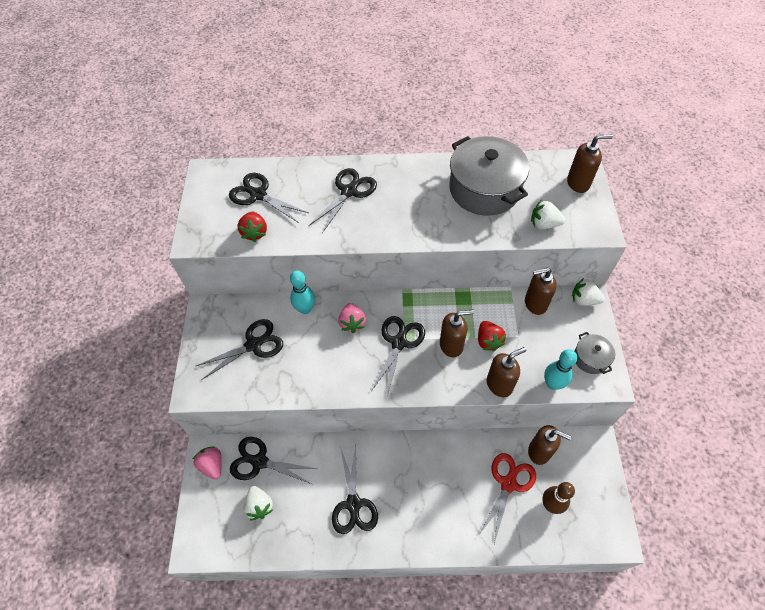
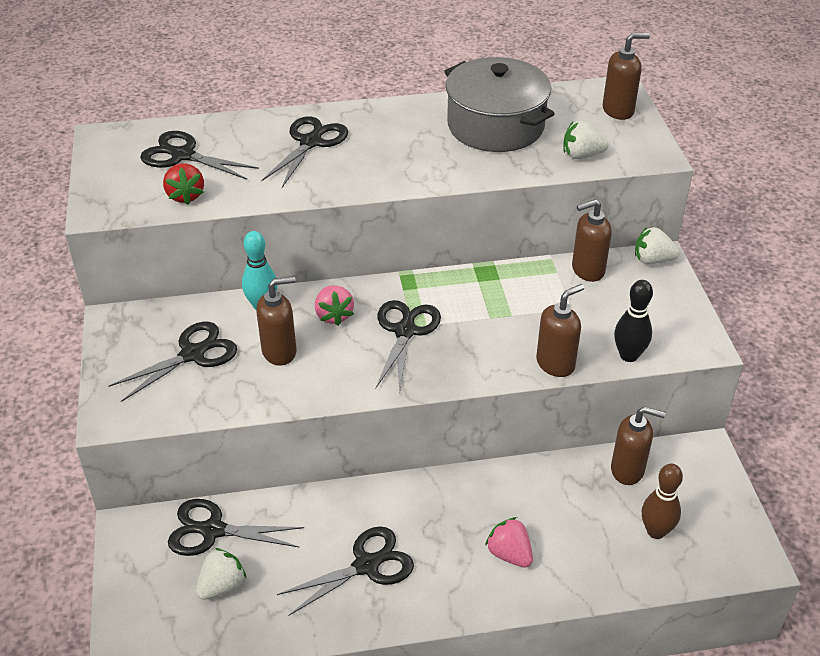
camera: 10 degrees left, 15 degrees down
(212, 465) = (139, 543): pink strawberry -> pink strawberry (509, 554)
(259, 506) = (222, 585): white strawberry -> white strawberry turned 105 degrees counterclockwise
(353, 503) = (366, 565): black scissors -> black scissors turned 105 degrees counterclockwise
(451, 345) = (480, 327): brown soap dispenser -> brown soap dispenser (279, 352)
(488, 341) = (531, 317): red strawberry -> none
(508, 484) = (590, 513): red scissors -> none
(552, 384) = (628, 355): turquoise bowling pin -> black bowling pin
(590, 358) = (674, 322): grey pot -> none

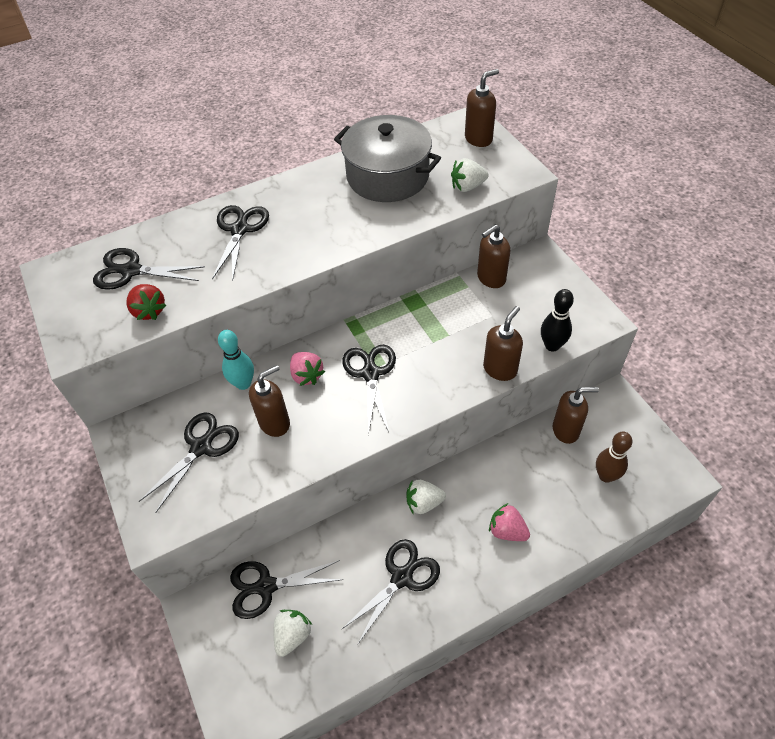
camera: 15 degrees left, 10 degrees up
(652, 260) = (536, 256): white strawberry -> white strawberry (424, 503)

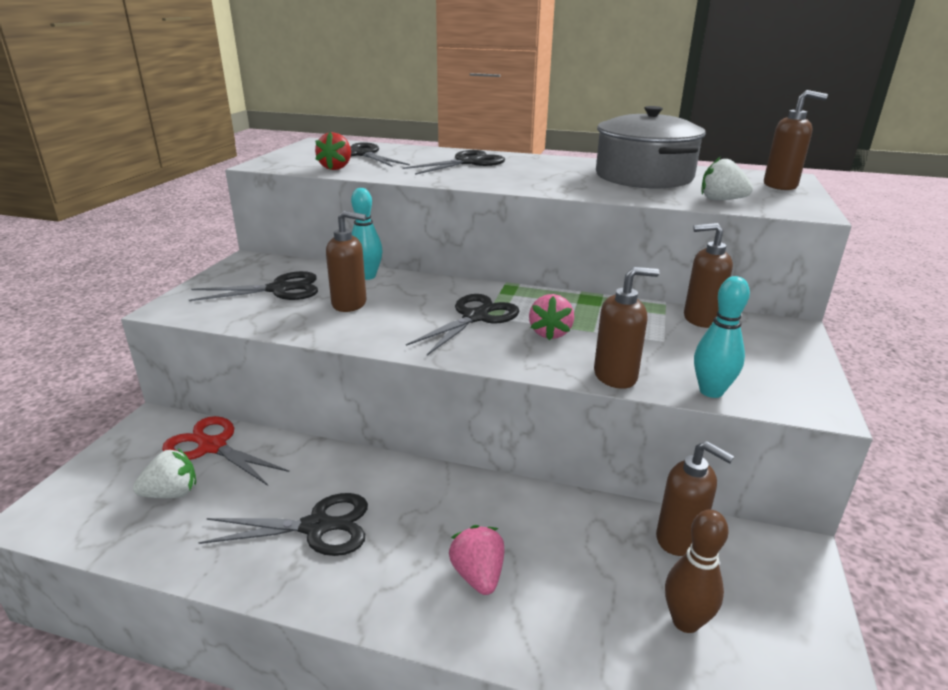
camera: 40 degrees right, 25 degrees down
(266, 586) = (213, 447): black scissors -> red scissors
(307, 375) = (420, 294): pink strawberry -> pink strawberry (550, 333)
(424, 503) = (425, 487): white strawberry -> none
(552, 345) = (711, 391): black bowling pin -> turquoise bowling pin

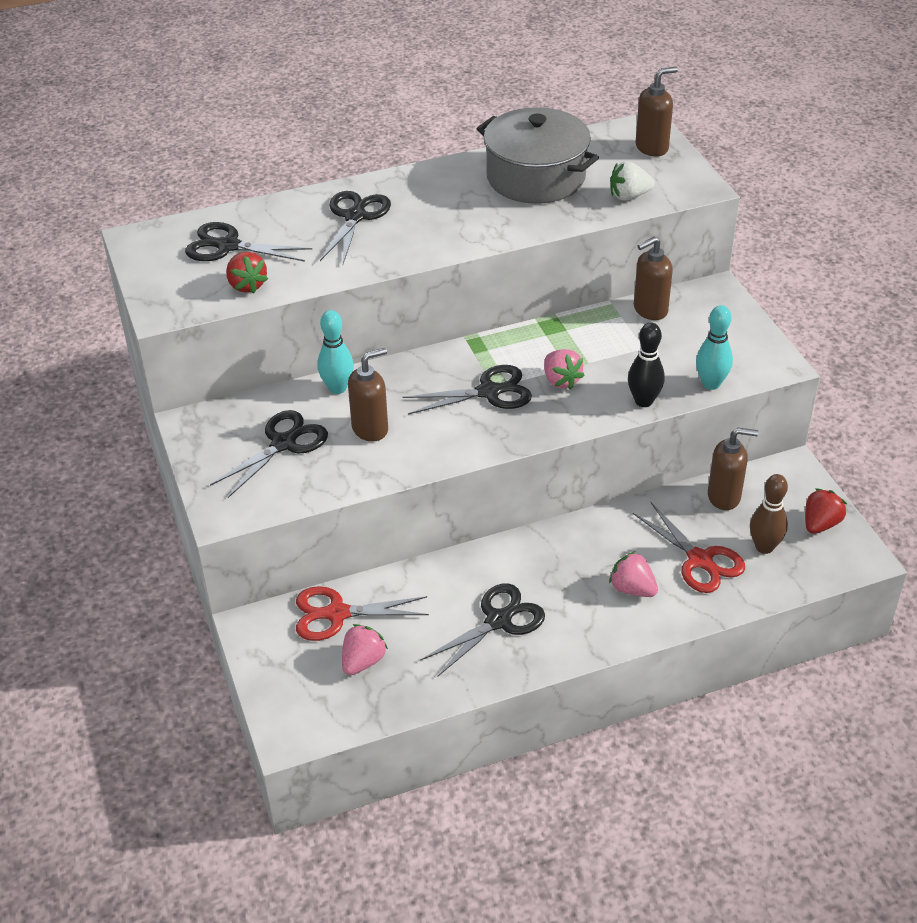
camera: 35 degrees left, 15 degrees up
(172, 493) = (363, 661): white strawberry -> pink strawberry
(475, 317) = (488, 392): black scissors -> black scissors turned 75 degrees clockwise
(587, 589) = (699, 560): none -> red scissors
(615, 376) = (643, 401): brown soap dispenser -> black bowling pin
(791, 637) = (820, 524): none -> red strawberry

